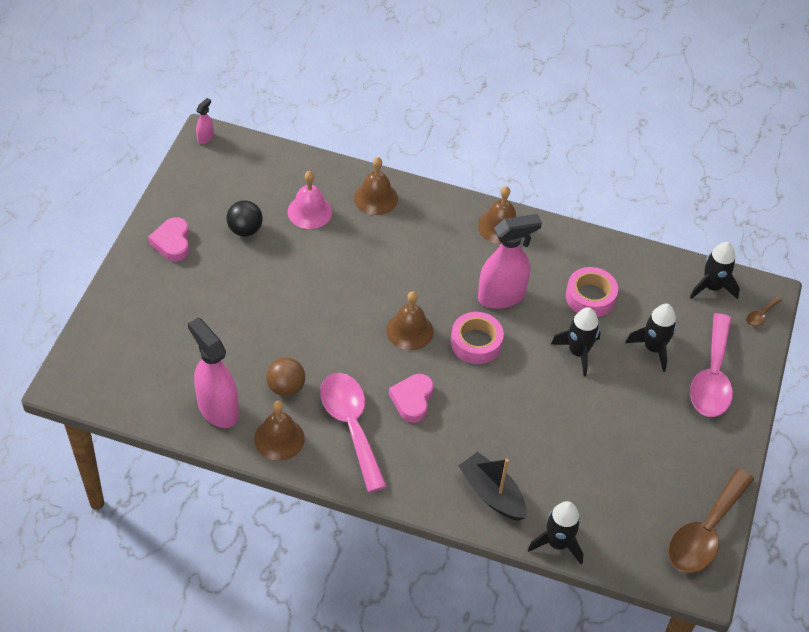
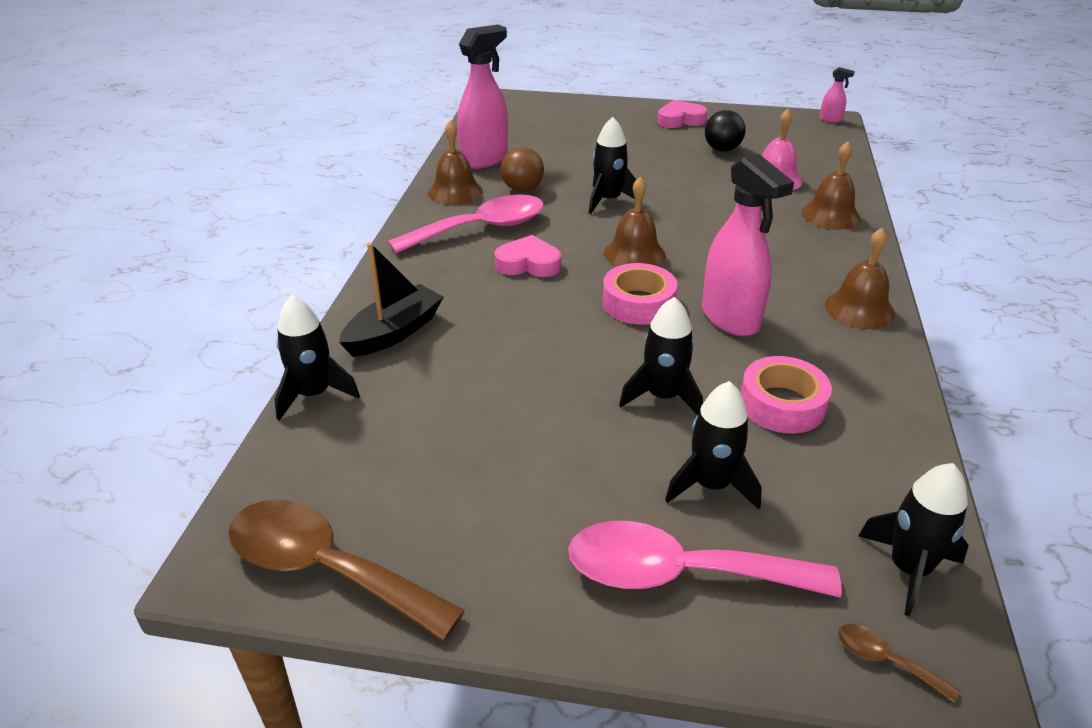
camera: 85 degrees right, 15 degrees down
(321, 330) = (608, 200): none -> black rocket

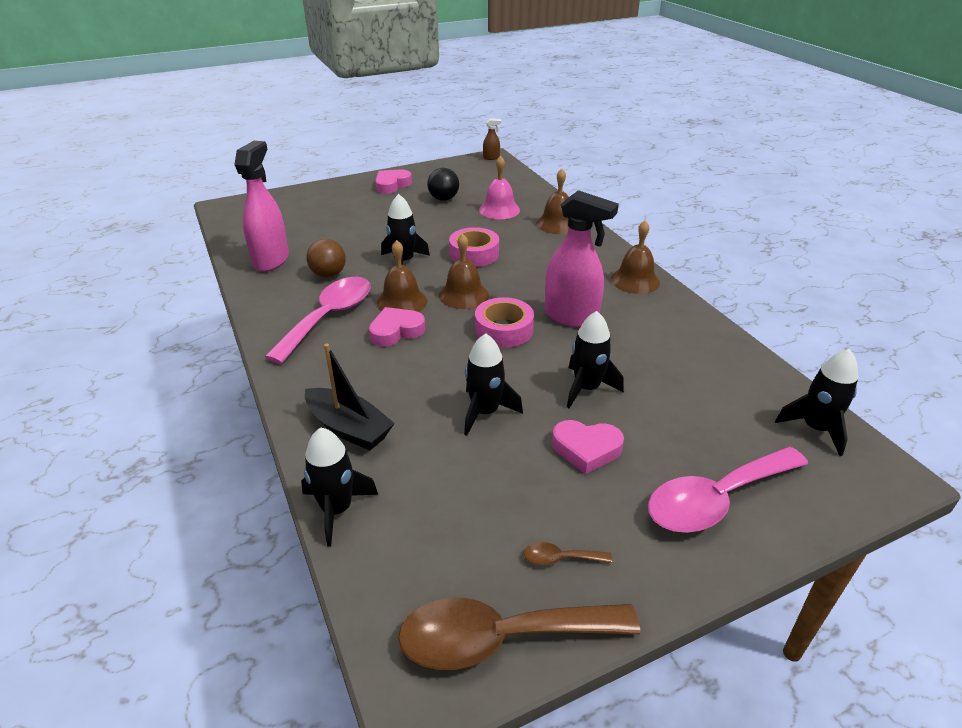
camera: 35 degrees left, 0 degrees up
(394, 332) = (349, 428): black boat -> black boat turned 120 degrees clockwise
(455, 191) = (274, 295): brown bell -> brown bell (402, 302)
(593, 454) = (586, 449): none -> pink heart
(711, 485) = (674, 433): black rocket -> black rocket (485, 412)
(782, 404) = (657, 361): pink tape -> pink tape (474, 254)
(830, 120) = (491, 158): pink spray bottle -> brown spray bottle
(885, 661) = (858, 488): brown spoon -> brown spoon (560, 558)

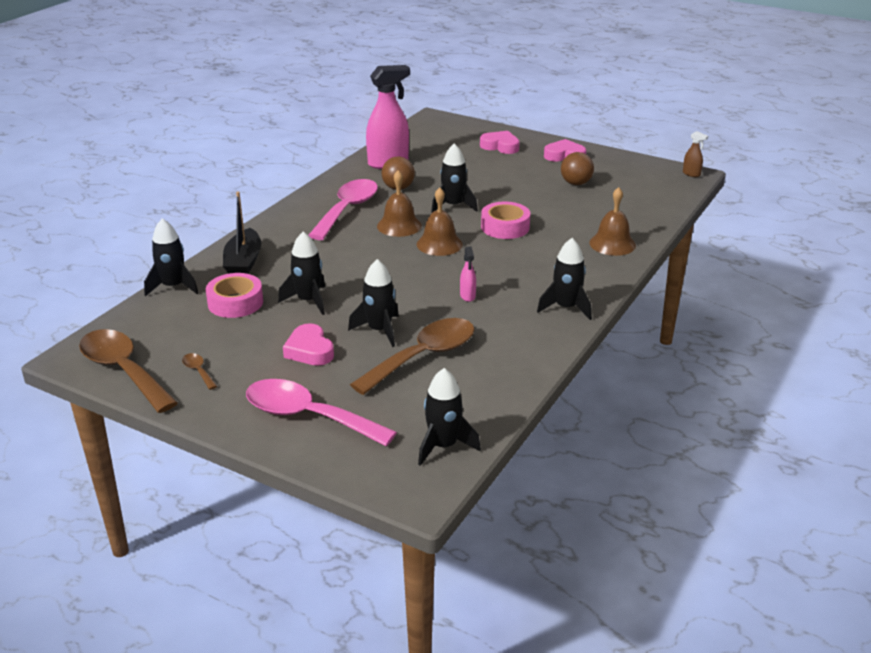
camera: 55 degrees right, 5 degrees down
(329, 317) = (347, 210): pink spoon -> pink spoon turned 60 degrees counterclockwise
(396, 331) = (361, 237): pink heart -> pink heart (500, 146)
(443, 199) = (576, 183): black ball -> brown ball
(499, 210) = (596, 211): pink bell -> none
(503, 330) = (413, 275): pink tape -> pink tape (235, 302)
(571, 317) = (467, 296): pink spray bottle -> pink spray bottle, size x0.44
(635, 280) = (566, 307): brown bell -> black rocket
(656, 381) = (423, 357): none -> brown spoon

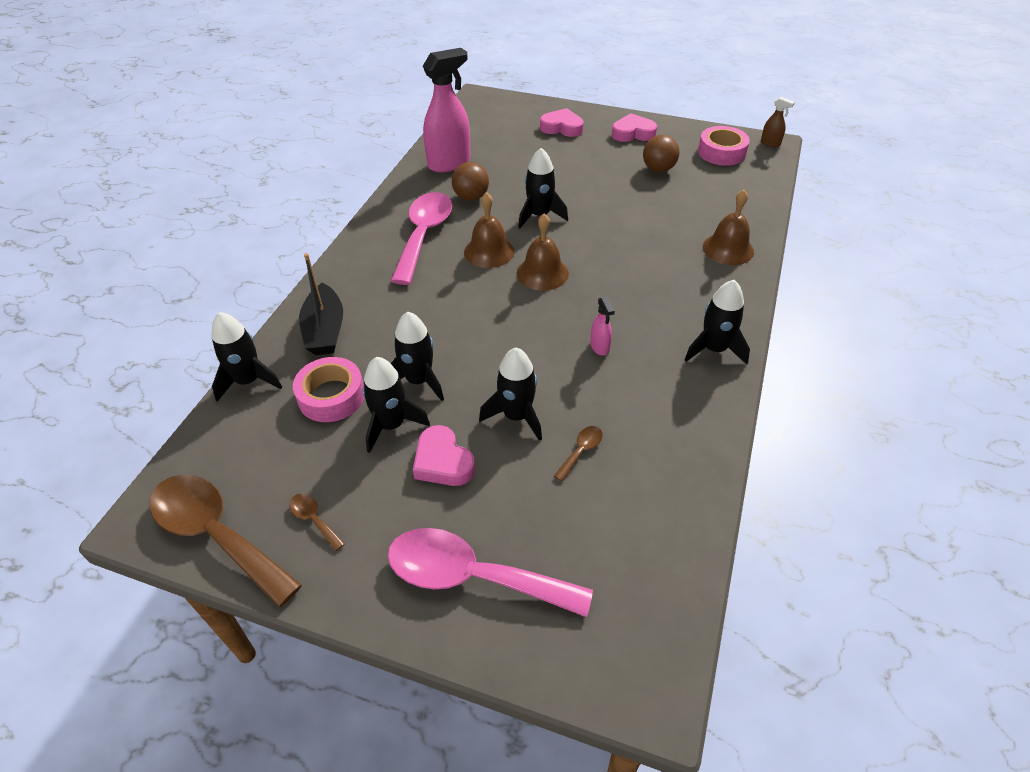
camera: 10 degrees left, 15 degrees up
(423, 357) = (581, 451): brown spoon -> brown spoon, size x0.41
(443, 446) = (654, 599): black rocket -> black rocket (391, 425)
(505, 227) = (605, 239): pink tape -> pink tape (721, 152)

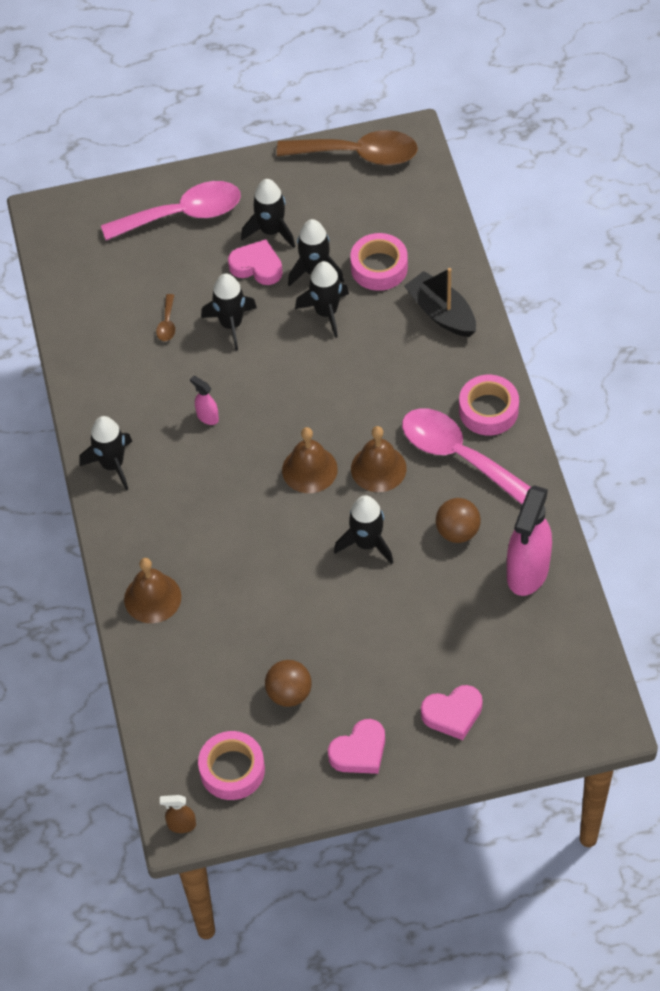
camera: 150 degrees right, 10 degrees up
(248, 381) = (452, 245): black rocket -> black rocket (271, 231)
(314, 519) = (307, 192): brown spoon -> none
(371, 250) = (488, 410): none -> pink tape
(424, 235) = (457, 454): pink spoon -> pink spoon turned 150 degrees clockwise

